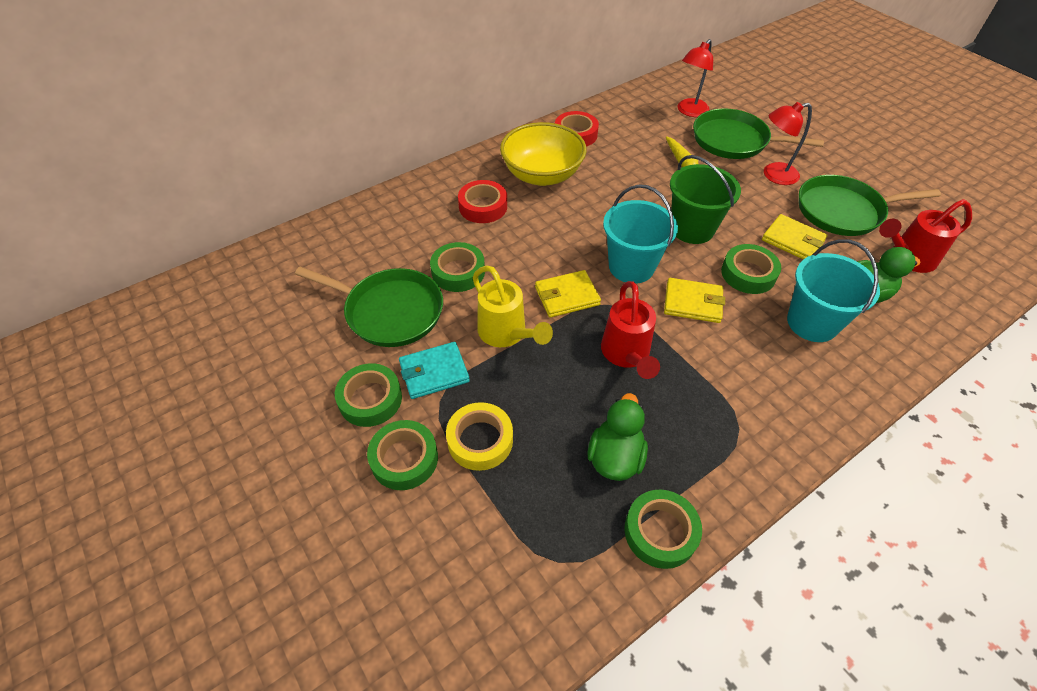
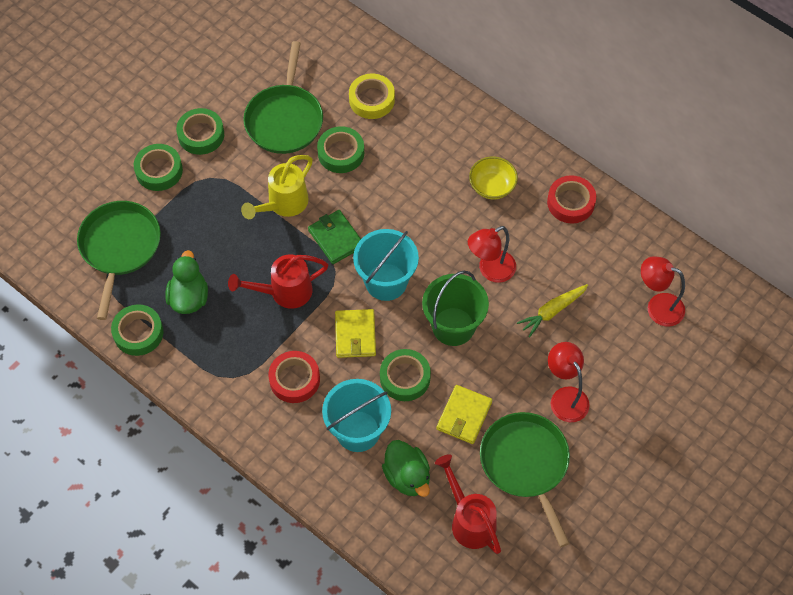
camera: 75 degrees right, 10 degrees up
(434, 372) = (234, 166): turquoise wallet -> none
(480, 440) = (183, 211): yellow tape -> yellow tape (372, 100)
(483, 206) = (429, 149): red tape -> red tape (294, 379)
(542, 175) = (492, 186): yellow bowl -> yellow bowl, size x0.57
(567, 296) = (336, 238): yellow wallet -> green wallet
(615, 457) = (189, 298): green duck -> green duck turned 90 degrees counterclockwise
(634, 193) = (490, 270): none -> red lamp
(734, 141) = (615, 355): green pan -> green pan (119, 247)

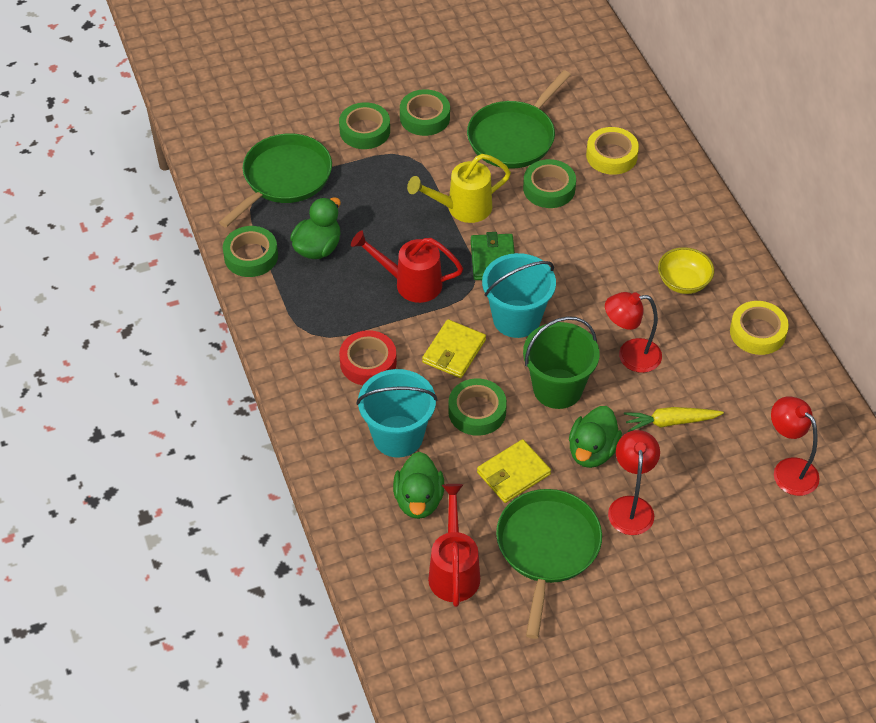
camera: 30 degrees right, 10 degrees down
(510, 366) = (592, 451): none -> green duck
(570, 202) = (757, 332): red tape -> yellow tape

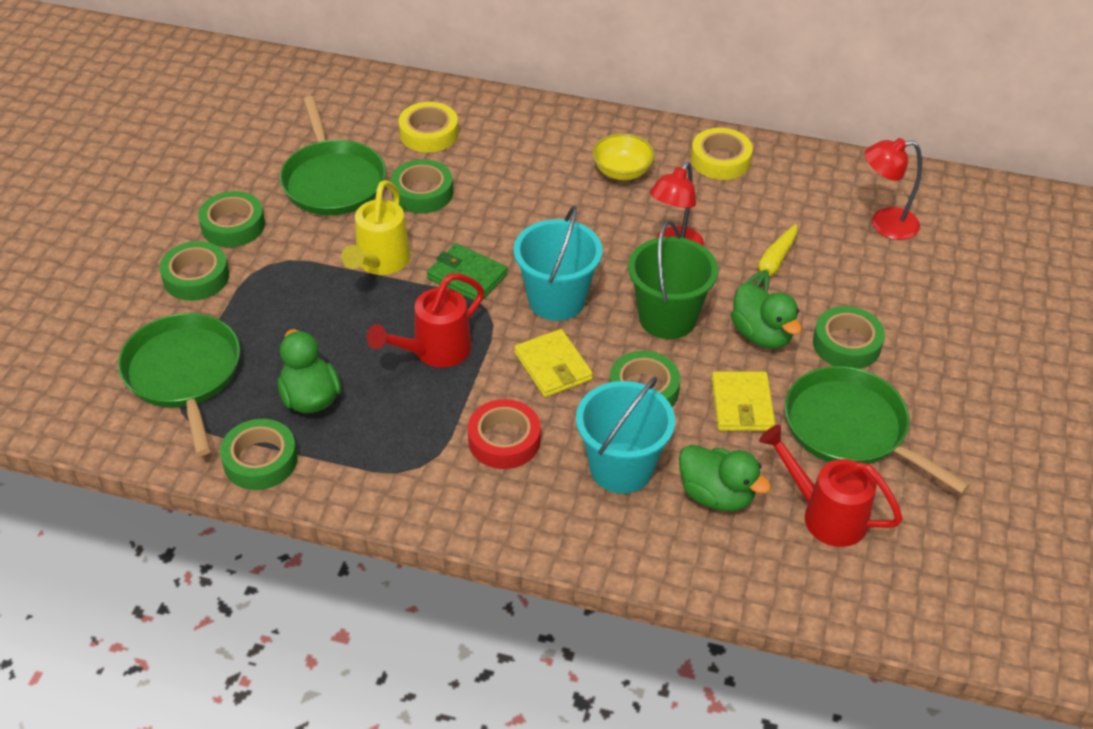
camera: 55 degrees left, 5 degrees down
(630, 506) = (846, 344): red lamp -> green tape

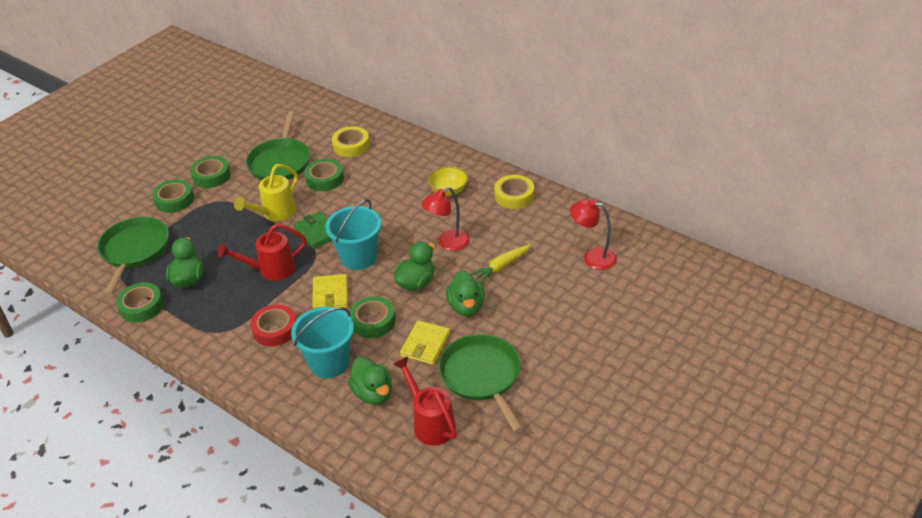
camera: 25 degrees right, 5 degrees down
(667, 318) = (416, 283): green bucket -> green duck
(846, 344) = (515, 325): green tape -> none

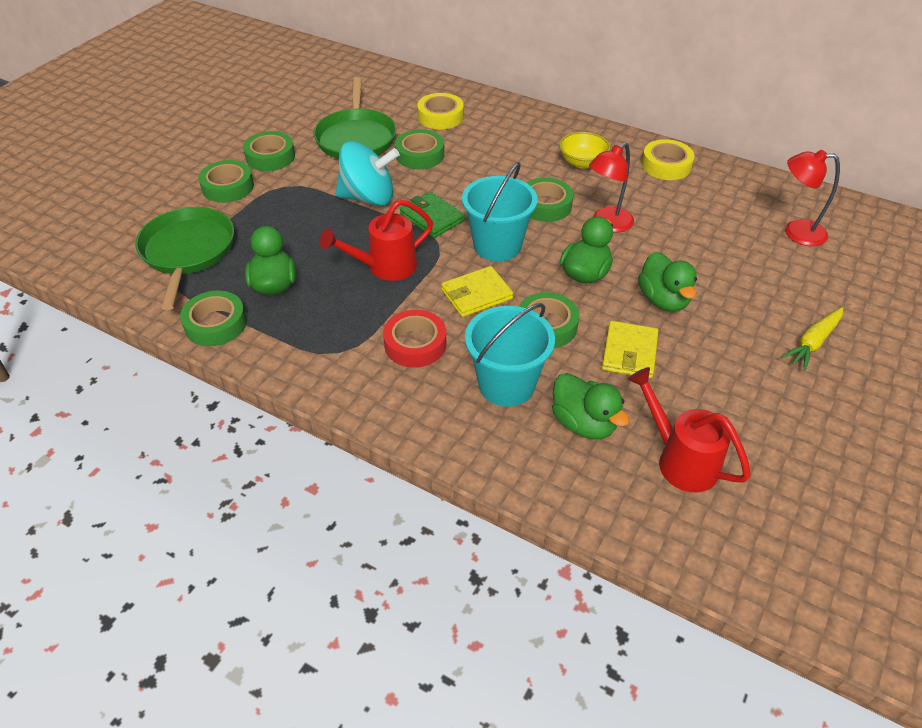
camera: 10 degrees left, 5 degrees up
(275, 213) = (368, 198): yellow watering can -> turquoise spinning top
(330, 294) = (476, 294): yellow wallet -> yellow wallet turned 75 degrees clockwise
(406, 226) = (545, 205): none -> green tape
(481, 376) = (723, 390): green pan -> none
(502, 267) = (687, 248): yellow carrot -> yellow carrot (813, 342)

